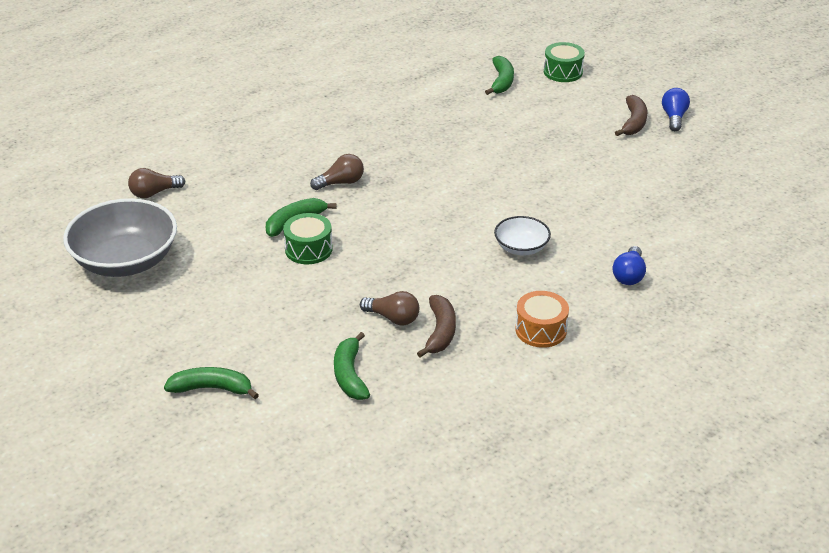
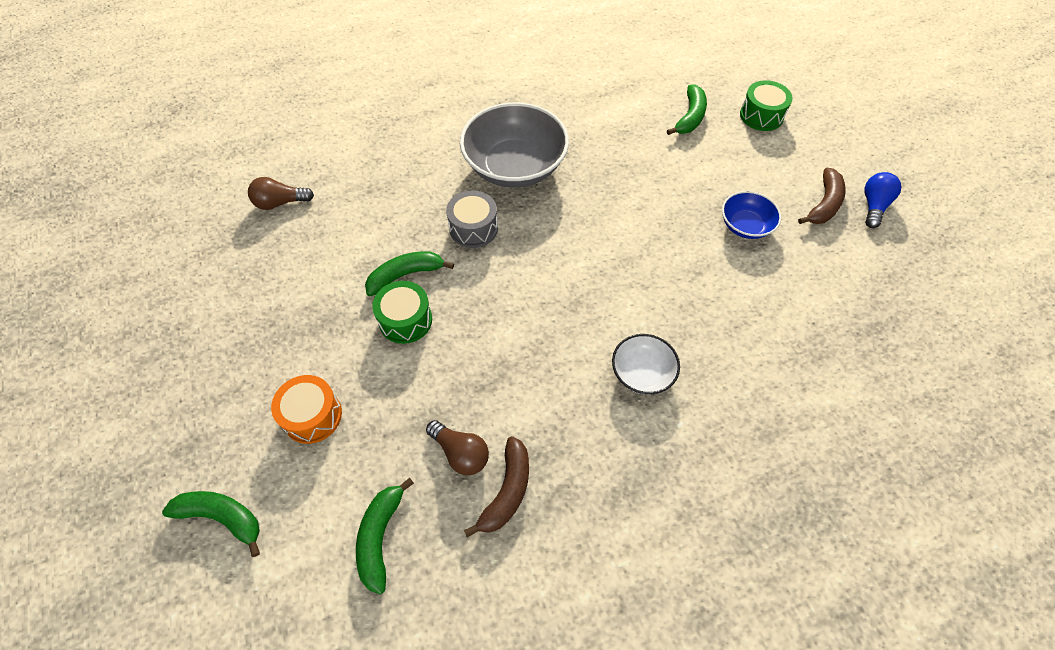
camera: 15 degrees right, 20 degrees up
(126, 261) = (213, 294): grey bowl -> grey bowl (515, 166)
(341, 183) = (473, 228): brown light bulb -> grey drum
(541, 330) = (627, 519): orange drum -> orange drum (312, 416)
(573, 146) = (745, 226): none -> blue bowl
(629, 275) = (760, 450): blue light bulb -> none

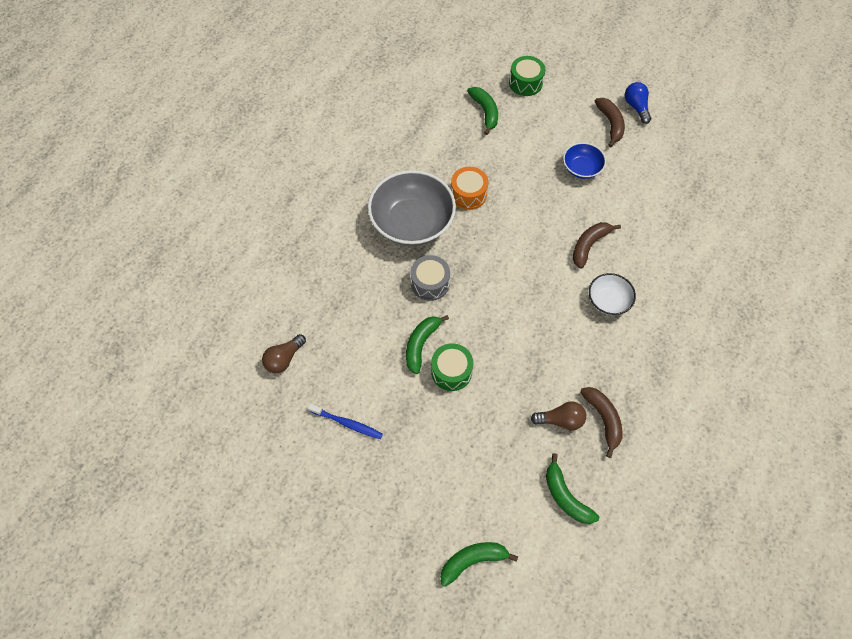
camera: 40 degrees left, 5 degrees up
(266, 294) = (347, 423): none -> blue toothbrush
(312, 416) = (459, 468): orange drum -> orange drum (468, 194)
(677, 303) = (589, 245): none -> brown banana

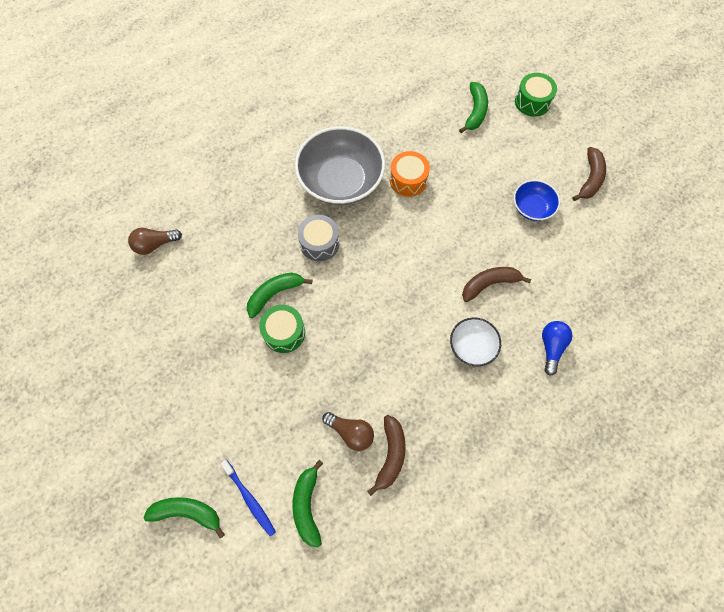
camera: 30 degrees right, 5 degrees up
(347, 423) = (167, 329): blue toothbrush -> blue toothbrush (250, 499)
(636, 107) = (628, 174): blue light bulb -> blue light bulb (551, 347)

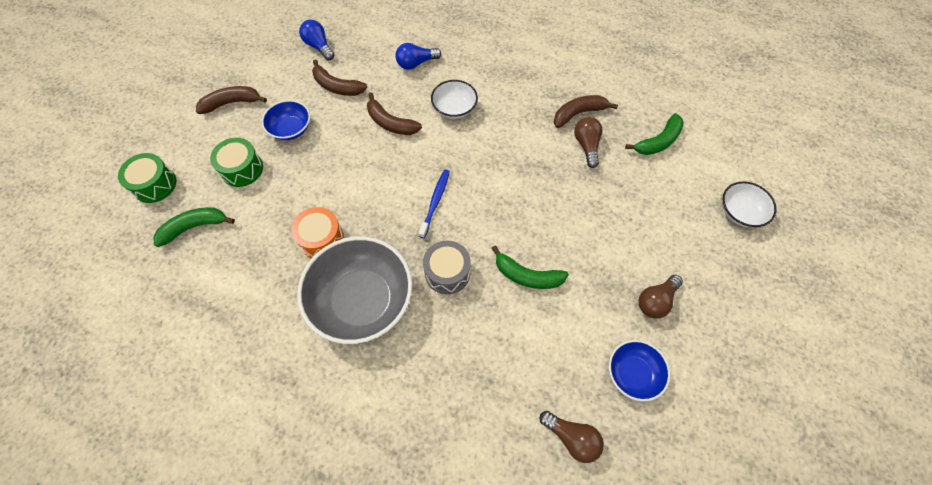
camera: 125 degrees left, 5 degrees down
(154, 310) = (633, 374): none -> blue bowl
(183, 369) = (656, 301): none -> brown light bulb
(187, 512) = (740, 212): green banana -> white bowl
(250, 499) = (691, 178): blue toothbrush -> blue toothbrush (435, 202)
(284, 332) = (554, 242): green drum -> green drum (242, 169)
(561, 264) = (337, 86): none -> brown banana
(626, 275) = (319, 46): none -> blue light bulb

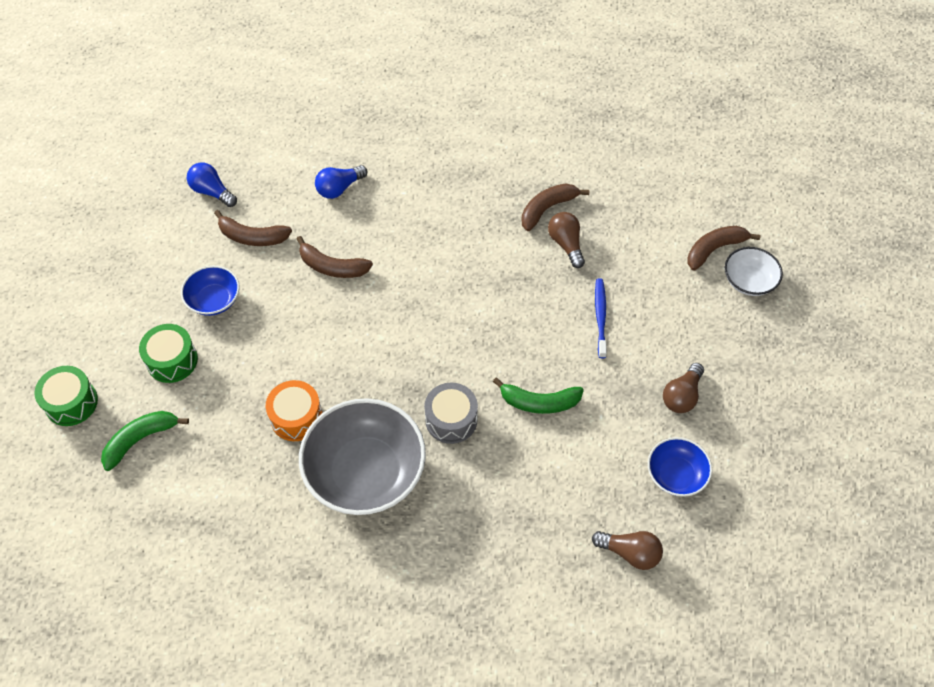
camera: 15 degrees left, 5 degrees down
(232, 103) = (129, 285): brown banana -> brown banana (714, 249)
(435, 202) = (414, 346): blue toothbrush -> blue toothbrush (600, 316)
(454, 108) = (402, 233): white bowl -> none
(658, 141) = (644, 222): green banana -> none

